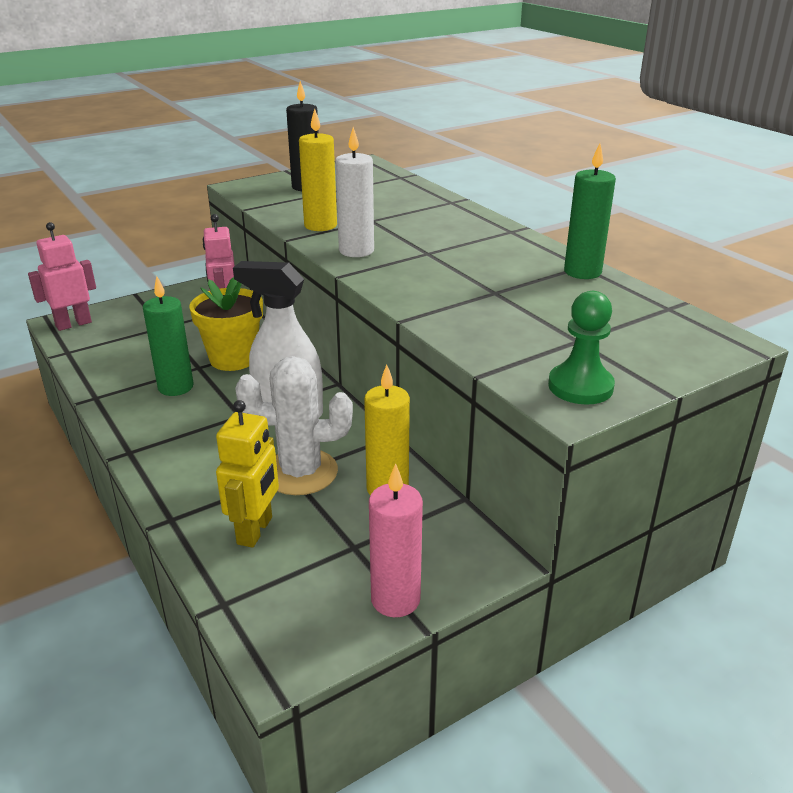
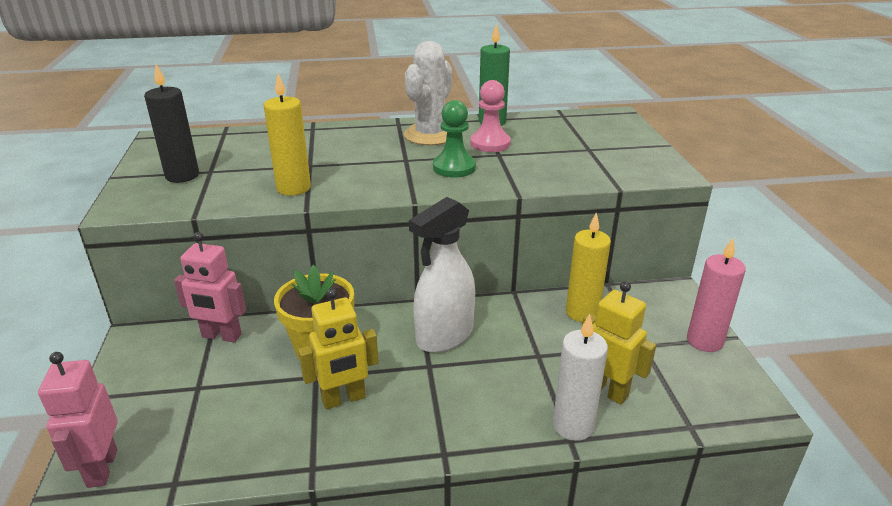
camera: 65 degrees left, 0 degrees up
(175, 387) = (344, 399): green candle -> yellow robot
(300, 472) = (539, 349): white cactus -> white cactus (430, 135)
(356, 251) = (371, 184): white candle -> white candle (573, 426)
(517, 282) = (490, 144): none -> pink pawn
(580, 386) = (649, 163): green pawn -> green pawn (454, 167)

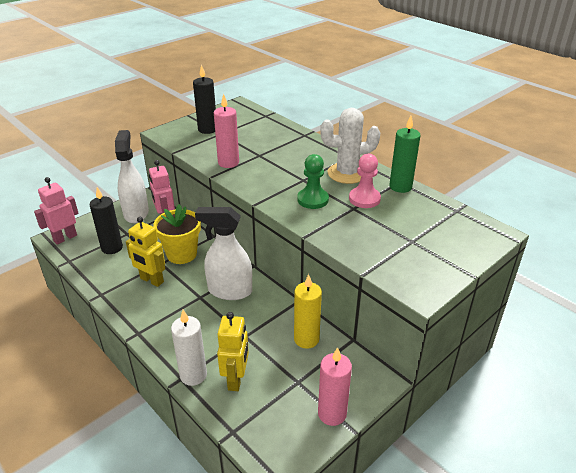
camera: 55 degrees right, 5 degrees up
(160, 359) = (136, 213): none -> white spray bottle
(211, 416) = (112, 248): none -> black candle
(293, 188) = (228, 163): yellow candle -> pink candle

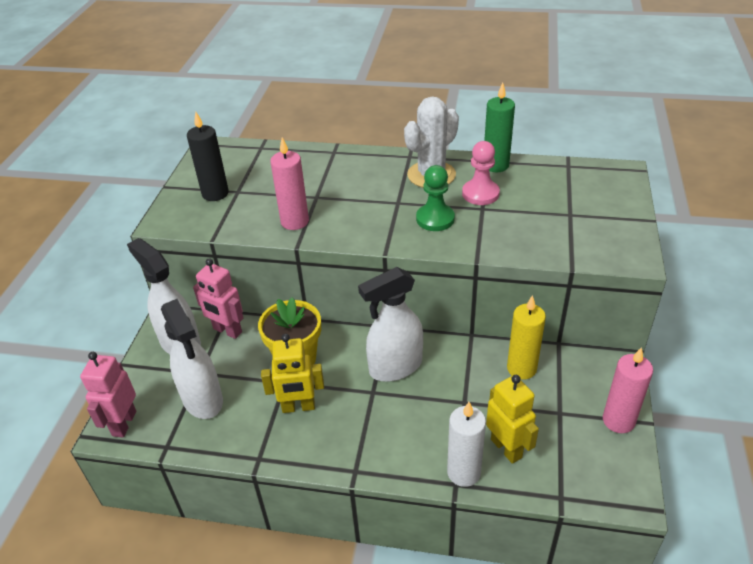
camera: 35 degrees left, 5 degrees up
(112, 248) = (203, 399): black candle -> white spray bottle

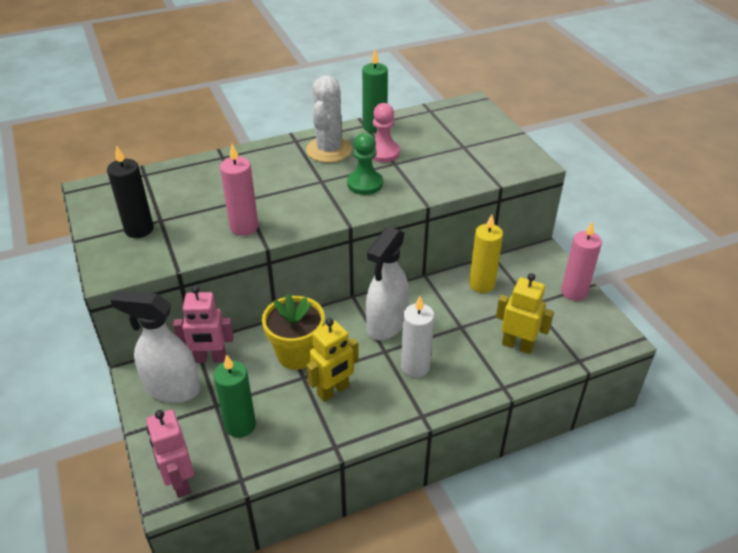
camera: 35 degrees left, 0 degrees up
(203, 399) = (240, 425): white spray bottle -> green candle
(463, 472) = (502, 376): white candle -> white candle (415, 367)

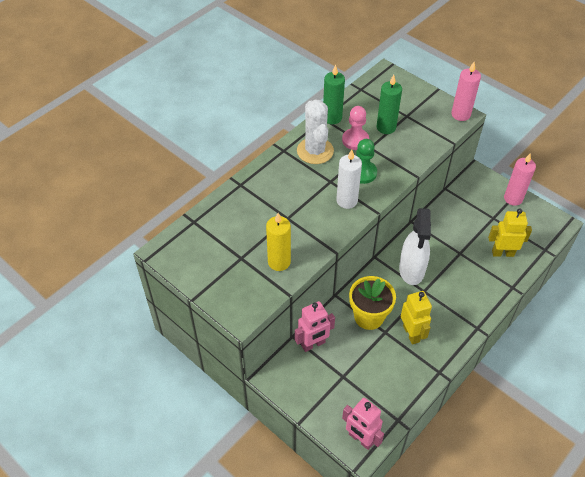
camera: 25 degrees left, 10 degrees up
(139, 229) = (232, 272): black candle -> none
(172, 388) = (304, 377): white spray bottle -> none
(240, 425) = (370, 383): green candle -> green candle (386, 127)
(244, 227) = (307, 241): pink candle -> pink candle (460, 114)
(333, 391) = (411, 333): yellow robot -> yellow robot turned 45 degrees counterclockwise
(415, 367) = (451, 294): white candle -> white candle (347, 201)
(481, 284) = (452, 214): yellow candle -> yellow candle (279, 262)

